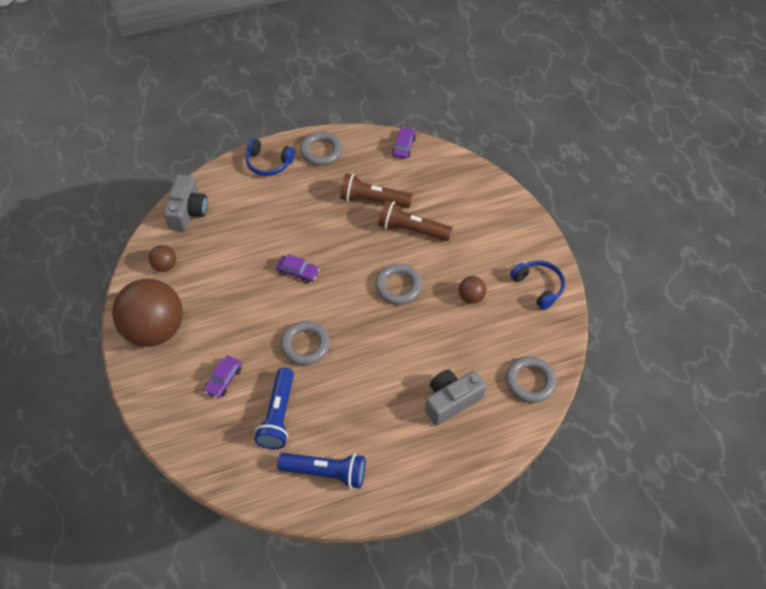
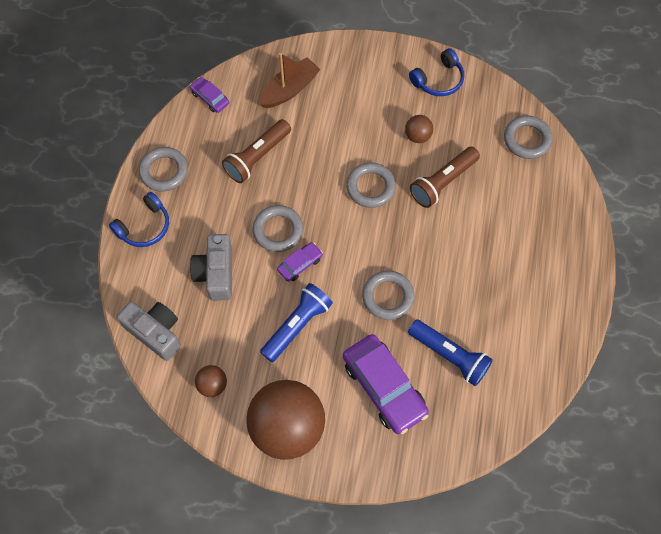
camera: 60 degrees left, 10 degrees up
(223, 380) = (384, 387): purple car -> purple car, size x2.03
(318, 244) = (278, 230): none -> grey ring
(326, 472) = (528, 343): blue flashlight -> blue flashlight (297, 326)
(412, 229) = (314, 143): brown flashlight -> brown flashlight (443, 182)
(449, 190) = (289, 89): none -> brown boat
(451, 400) = (512, 208): grey camera -> grey camera (216, 273)
(538, 286) = (438, 80): blue headphones -> blue headphones turned 150 degrees clockwise

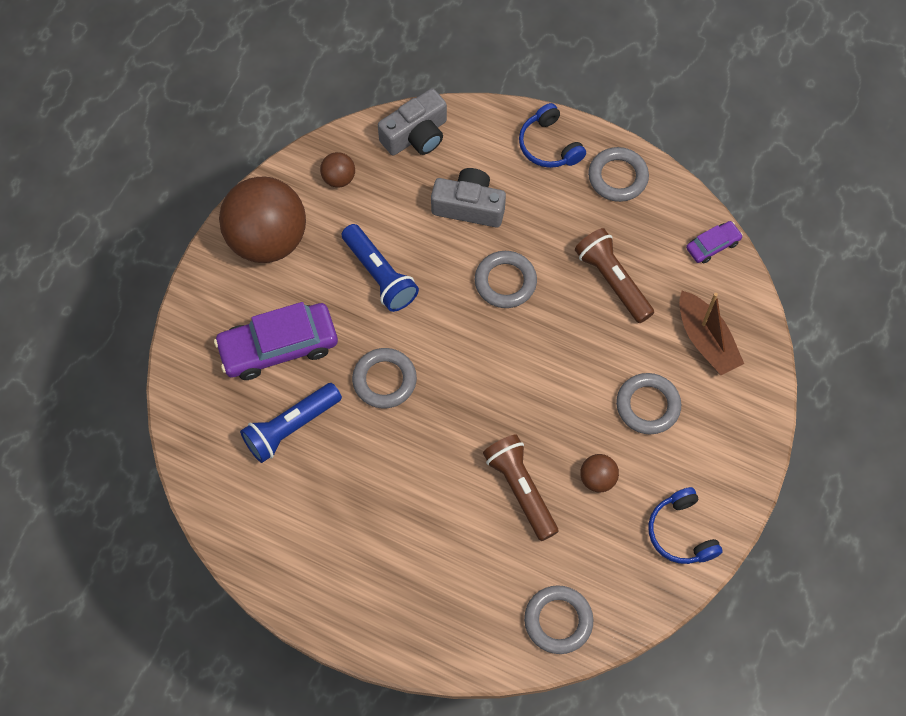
camera: 105 degrees right, 0 degrees up
(300, 264) = (454, 295): purple car -> none
(370, 187) = (536, 400): grey ring -> grey ring (647, 405)

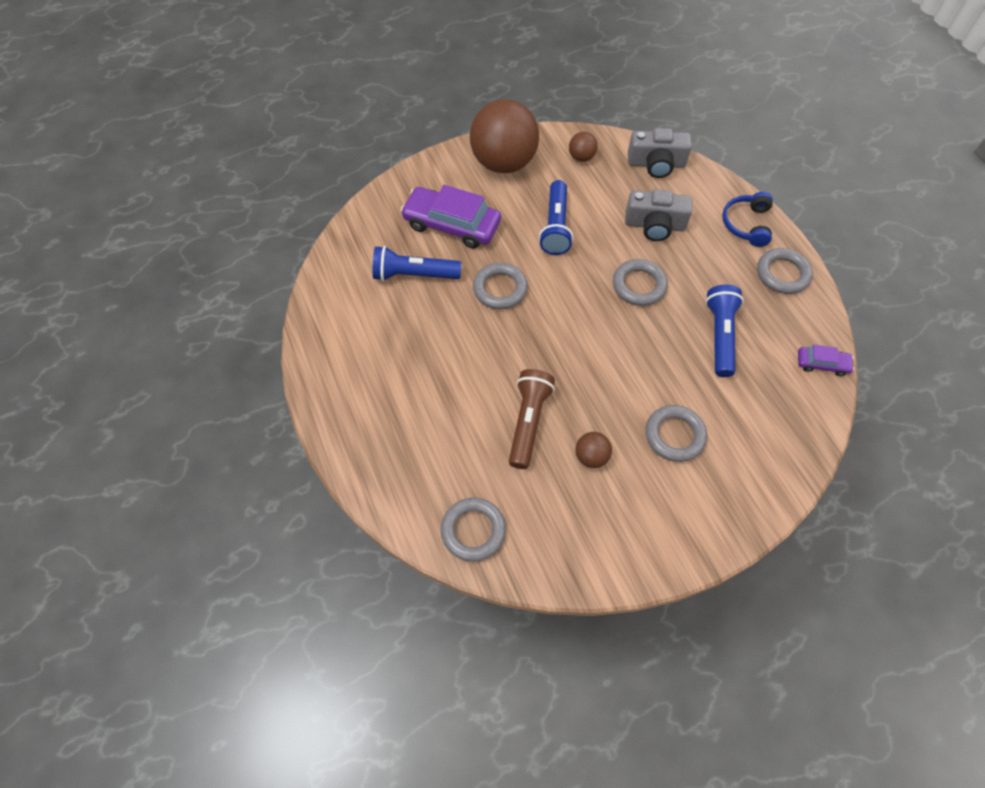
camera: 40 degrees right, 5 degrees down
(469, 206) = (654, 225): grey camera -> grey camera turned 135 degrees clockwise
(612, 281) = (720, 336): brown flashlight -> blue flashlight
(681, 533) = (622, 543): blue headphones -> none
(706, 340) = (761, 423): brown boat -> none

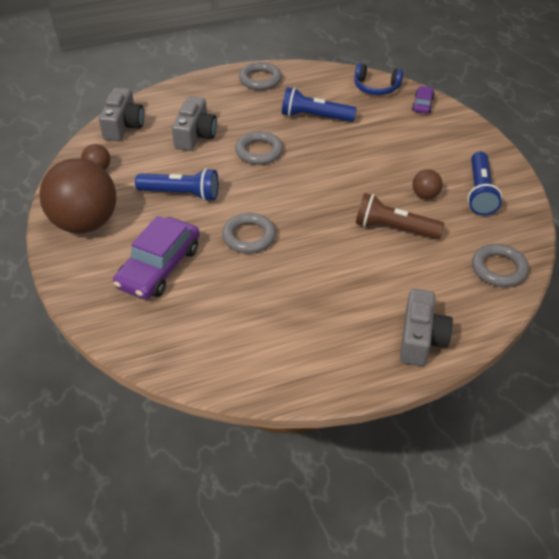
camera: 85 degrees left, 15 degrees down
(368, 444) = (421, 339): none -> grey camera
(414, 275) = (220, 299): blue flashlight -> blue flashlight (480, 192)
(674, 435) = (404, 150): grey ring -> none
(746, 224) = (207, 88): blue headphones -> blue headphones (376, 87)
(822, 364) = (343, 76): purple car -> purple car (422, 104)

